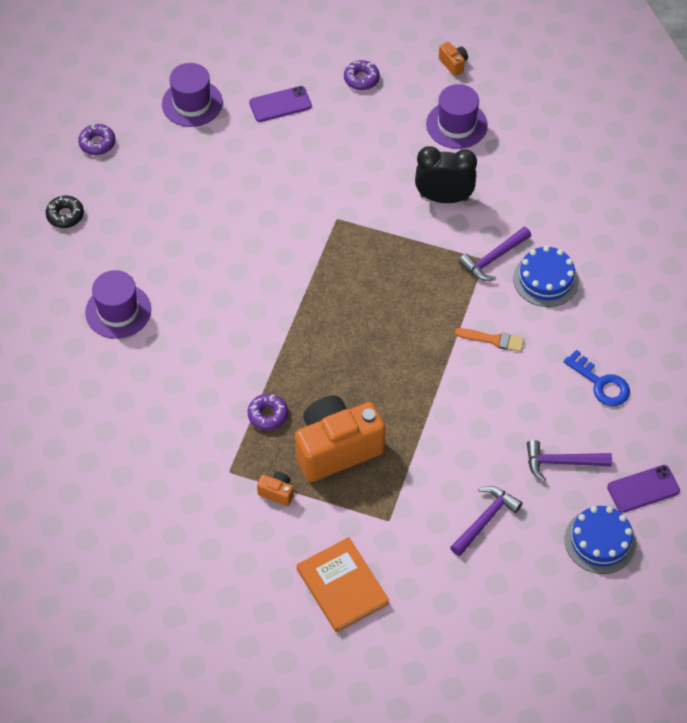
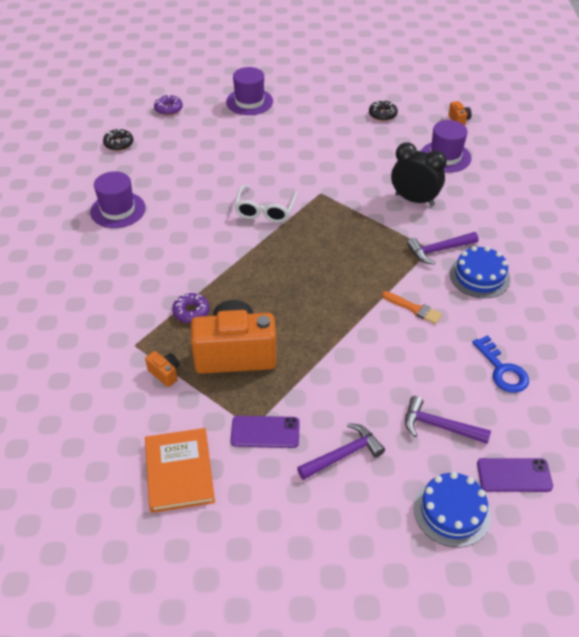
camera: 20 degrees right, 10 degrees down
(280, 104) = (313, 116): purple phone -> purple phone (265, 432)
(285, 261) = (265, 210): none -> white glasses
(361, 79) = (382, 114): purple donut -> black donut

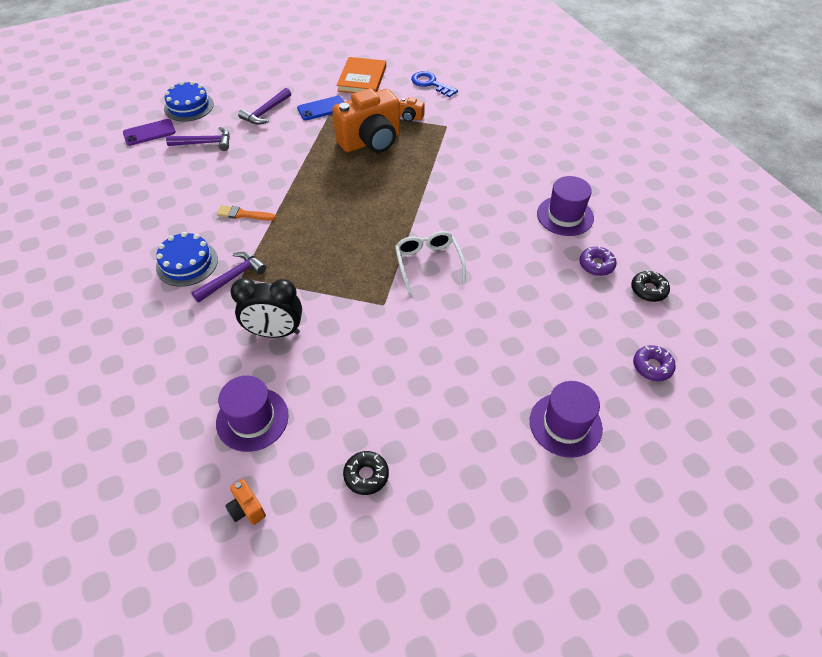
camera: 155 degrees right, 5 degrees up
(179, 472) = (362, 79): orange book -> orange book turned 45 degrees clockwise
(191, 312) = (424, 157): purple donut -> purple donut (596, 265)
(265, 432) = (322, 108): purple phone -> blue phone
(502, 370) = (160, 190): blue key -> blue key (430, 83)

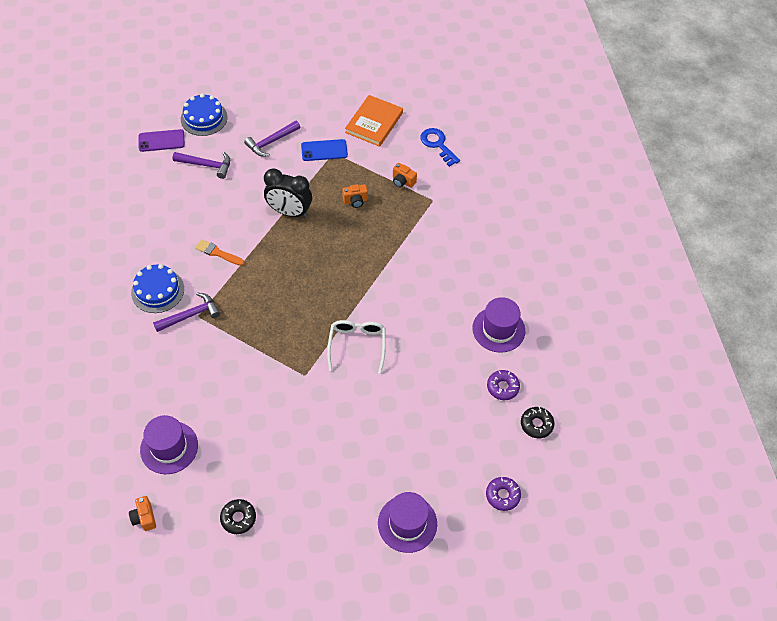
camera: 15 degrees right, 5 degrees up
(275, 332) = (209, 376): black clock -> black clock (289, 212)
(371, 141) = (355, 201): orange camera -> orange camera, size x0.40

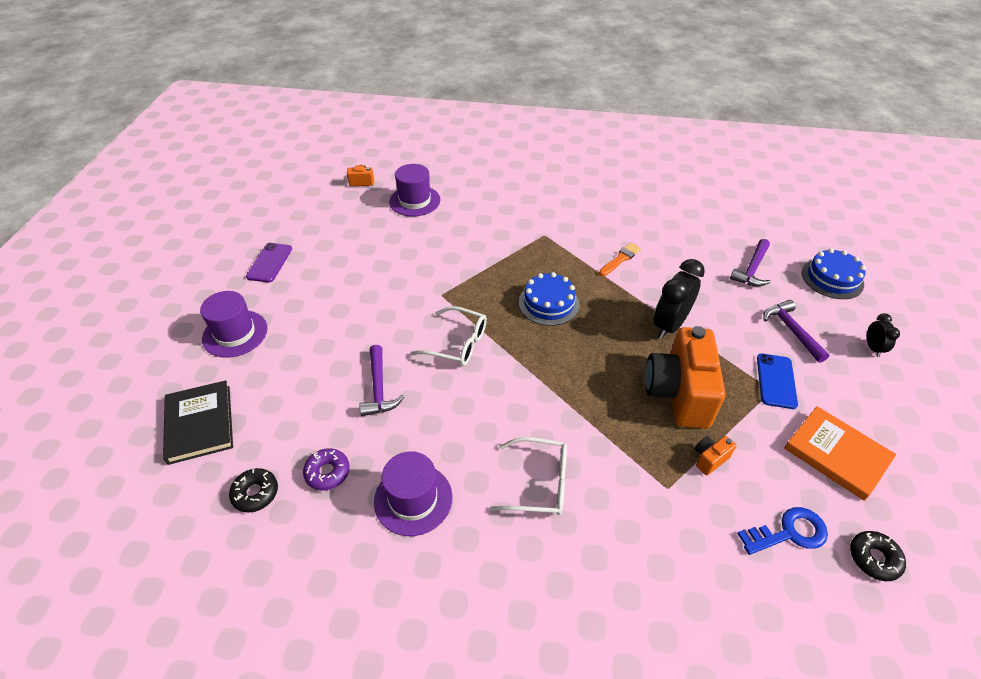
camera: 110 degrees right, 10 degrees down
(157, 290) = (584, 214): blue cake -> blue cake (548, 303)
(161, 141) = (792, 241): purple phone -> purple phone (269, 263)
(190, 315) = (547, 230): purple hammer -> purple hammer (379, 388)
(238, 518) = (325, 228): black donut -> black donut (874, 558)
(274, 100) = (872, 348): none -> black clock
(355, 201) = (678, 393): orange camera -> orange camera, size x2.49
(457, 264) = (539, 483): none -> white glasses
(502, 495) = (200, 424): purple donut -> black book

